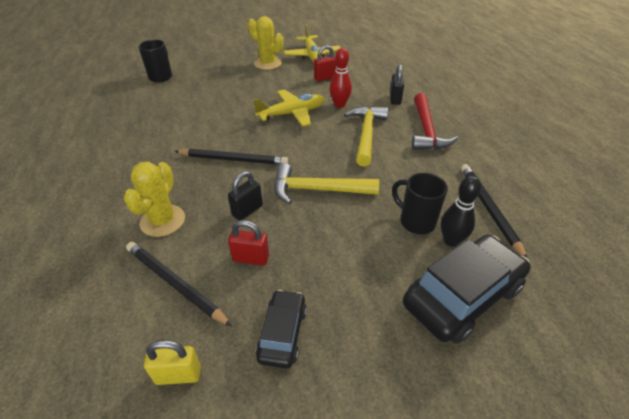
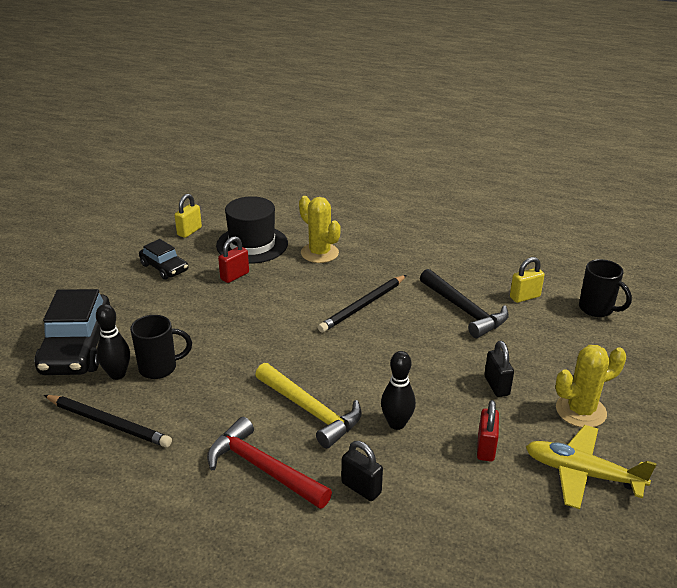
camera: 125 degrees right, 10 degrees down
(164, 101) = (524, 297): none -> yellow padlock
(175, 284) = (252, 244): black pencil -> black hat
(201, 117) = (464, 310): none -> black hammer
(247, 210) = (285, 290): black padlock -> black padlock (496, 386)
(292, 113) = (413, 374): yellow plane -> none
(318, 190) = (264, 334): yellow hammer -> none
(339, 105) = (396, 424): red bowling pin -> black bowling pin

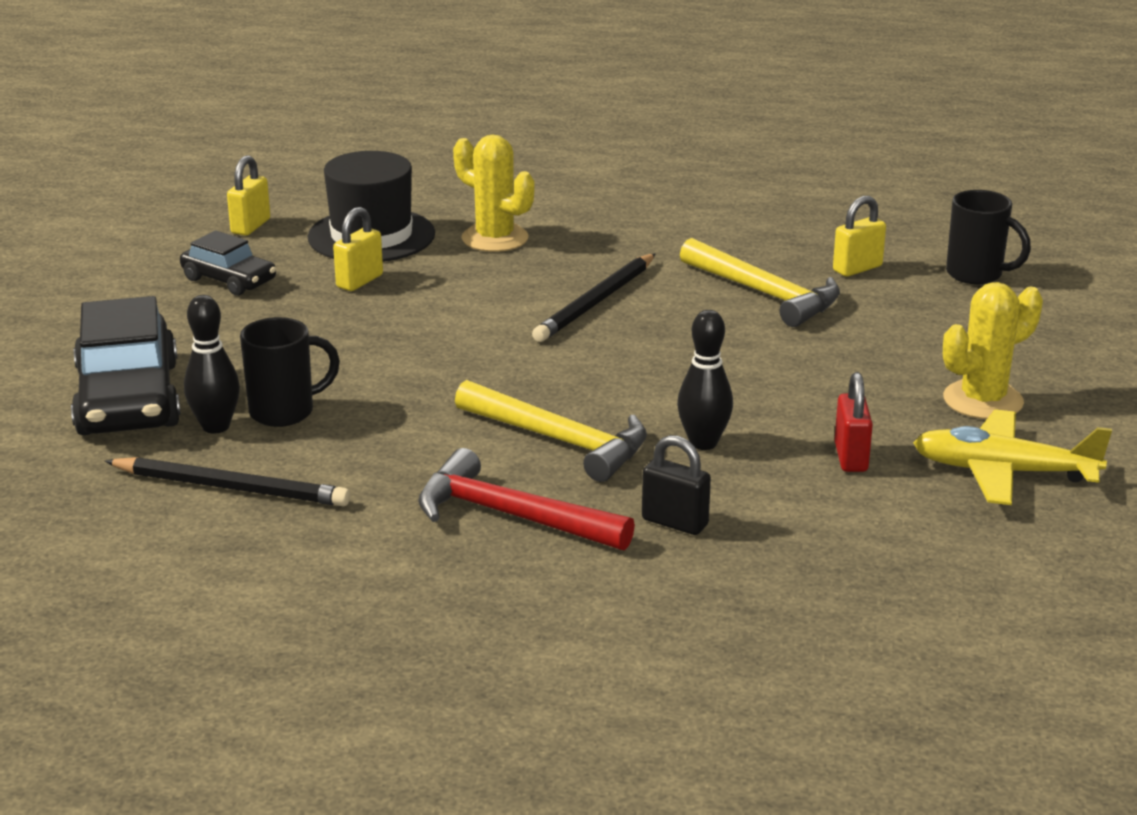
camera: 10 degrees left, 5 degrees down
(234, 276) = (359, 281): red padlock -> yellow padlock
(464, 310) = (764, 294): black hammer -> yellow hammer
(496, 386) = (845, 383): black padlock -> none

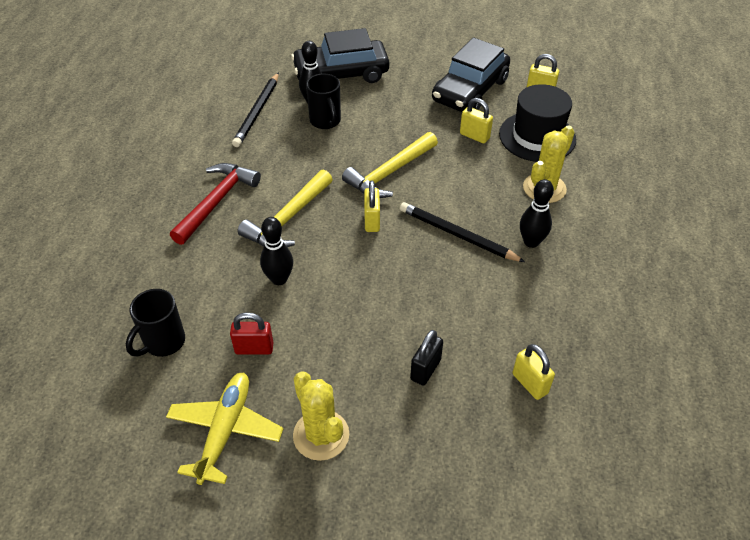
camera: 90 degrees right, 20 degrees up
(229, 280) = (470, 90): black car -> black car, size x1.79
(565, 367) = (372, 221): none -> yellow padlock
(608, 253) = (531, 242): none -> black bowling pin
(675, 522) = (198, 263): black padlock -> black padlock (425, 369)
(764, 294) = (479, 322): yellow hammer -> yellow hammer (390, 173)
(976, 274) = (531, 467): black mug -> black mug (163, 342)

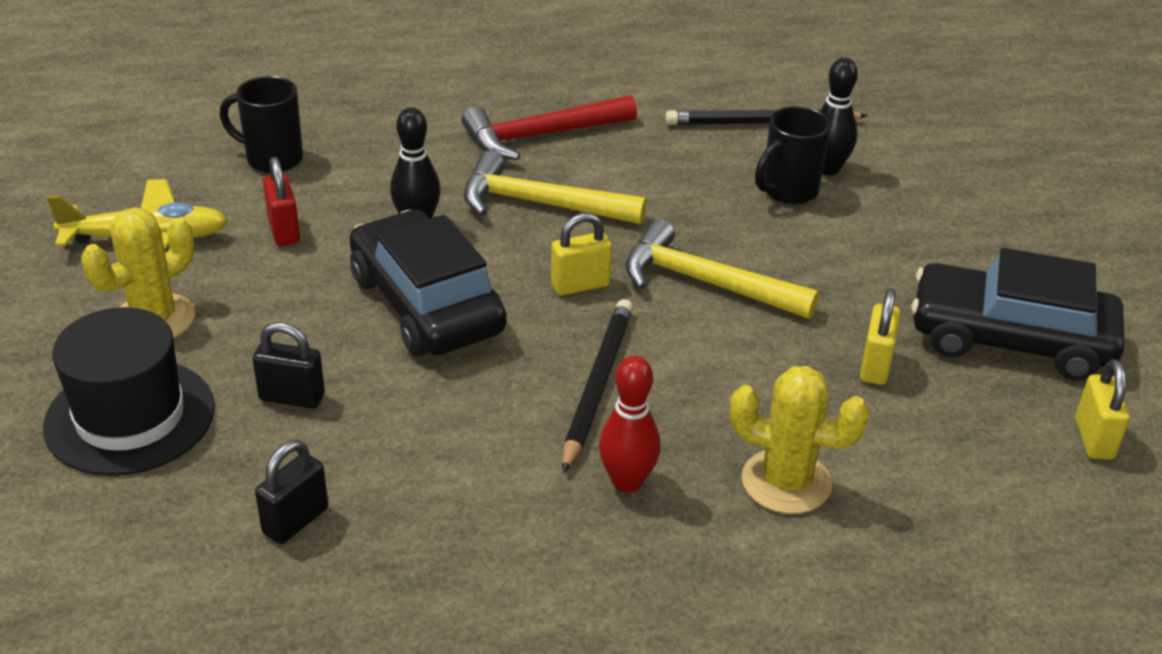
camera: 70 degrees right, 10 degrees down
(216, 202) = (541, 135): red hammer -> red hammer turned 150 degrees clockwise
(341, 74) = (926, 181): black car -> black car (426, 304)
(530, 383) = (295, 521): yellow padlock -> black padlock
(531, 242) = (627, 482): black bowling pin -> red bowling pin
(537, 137) = (937, 453): black hat -> black hat (130, 417)

